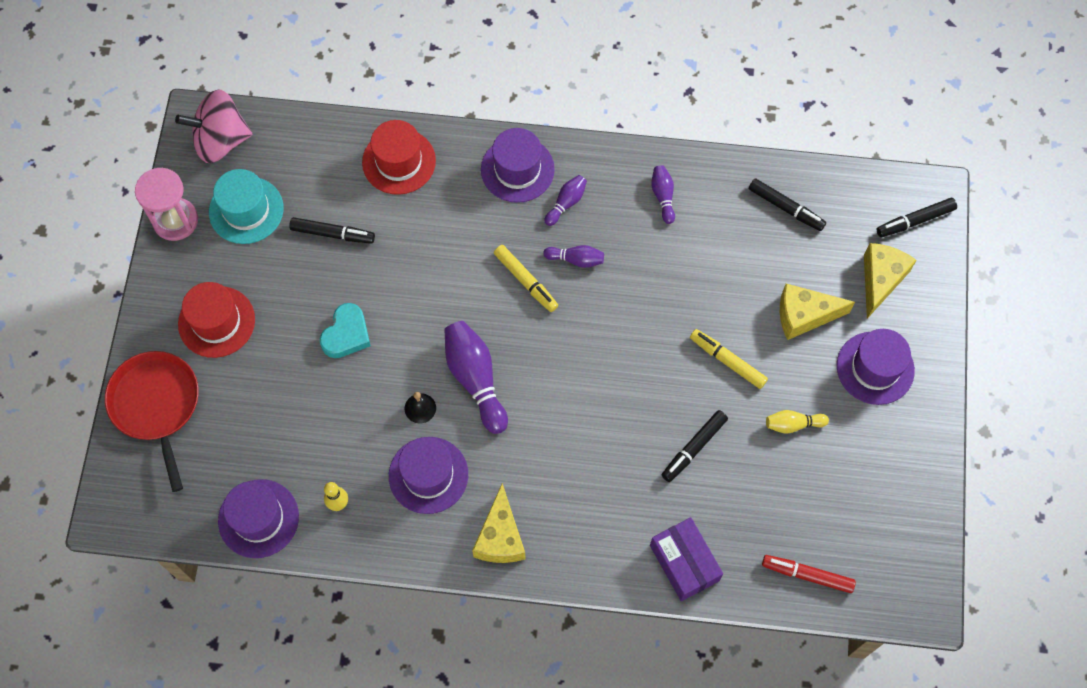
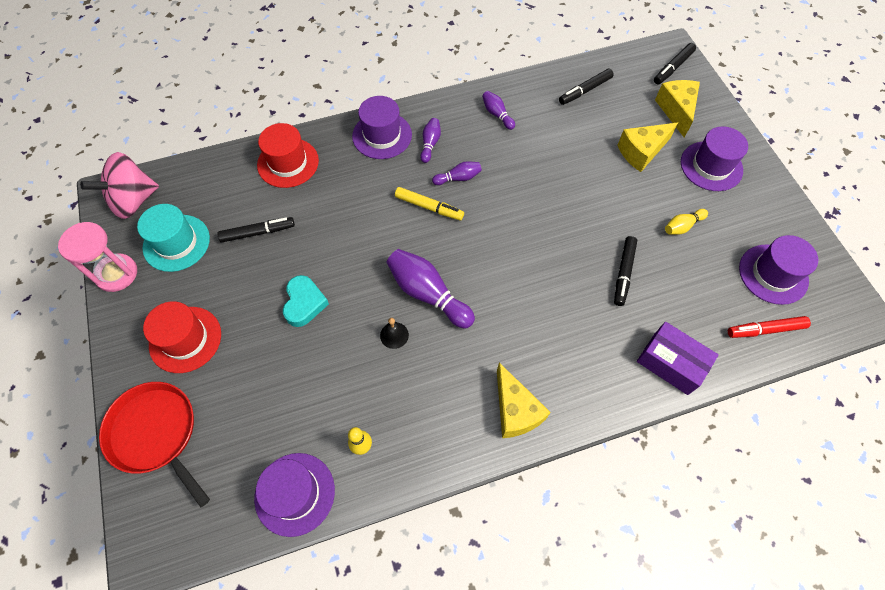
camera: 25 degrees left, 5 degrees down
(428, 475) = (428, 386): purple hat -> purple hat (773, 274)
(727, 361) = (608, 202): yellow marker -> none
(786, 208) = (585, 91): black marker -> black marker turned 135 degrees clockwise

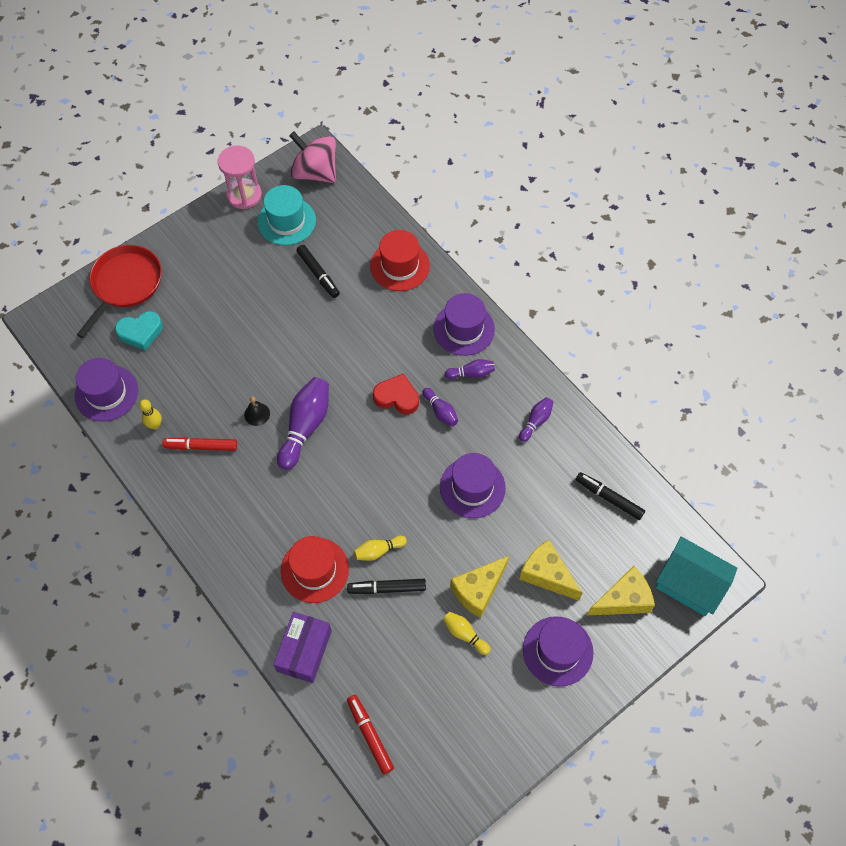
camera: 70 degrees right, 0 degrees up
(185, 339) = (204, 267): red hat -> red hat (314, 570)
(304, 303) = (263, 336): turquoise heart -> turquoise heart (140, 332)
(410, 402) = (201, 446): none -> red marker
(429, 207) = (397, 397): yellow marker -> red heart
(515, 410) = (218, 529): yellow cheese -> yellow cheese (478, 590)
(583, 269) = (378, 551): none -> yellow bowling pin
(673, 68) = (689, 584): black marker -> turquoise house
(773, 274) = (439, 735): purple hat -> purple hat (472, 487)

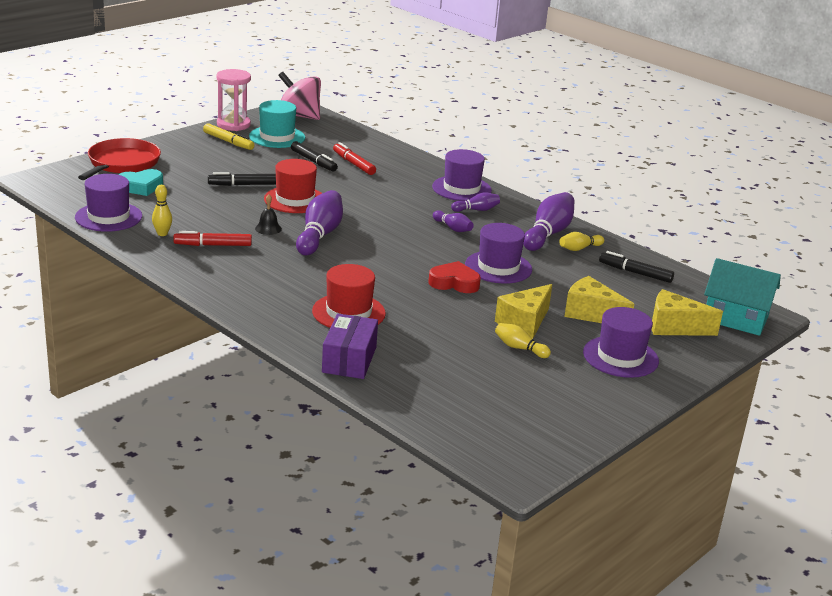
camera: 10 degrees left, 35 degrees down
(235, 233) = (228, 142): none -> yellow marker
(370, 735) = (436, 411): red marker -> red marker (353, 164)
(378, 551) = (413, 301): yellow bowling pin -> yellow bowling pin (579, 248)
(387, 588) = (428, 322): black marker -> black marker (243, 185)
(397, 397) = (407, 221): red heart -> red heart (454, 283)
(400, 266) = (391, 159): red hat -> red hat (295, 200)
(536, 421) = (548, 234): purple bowling pin -> purple bowling pin, size x1.89
(623, 599) = (674, 327): yellow cheese -> yellow cheese turned 135 degrees counterclockwise

